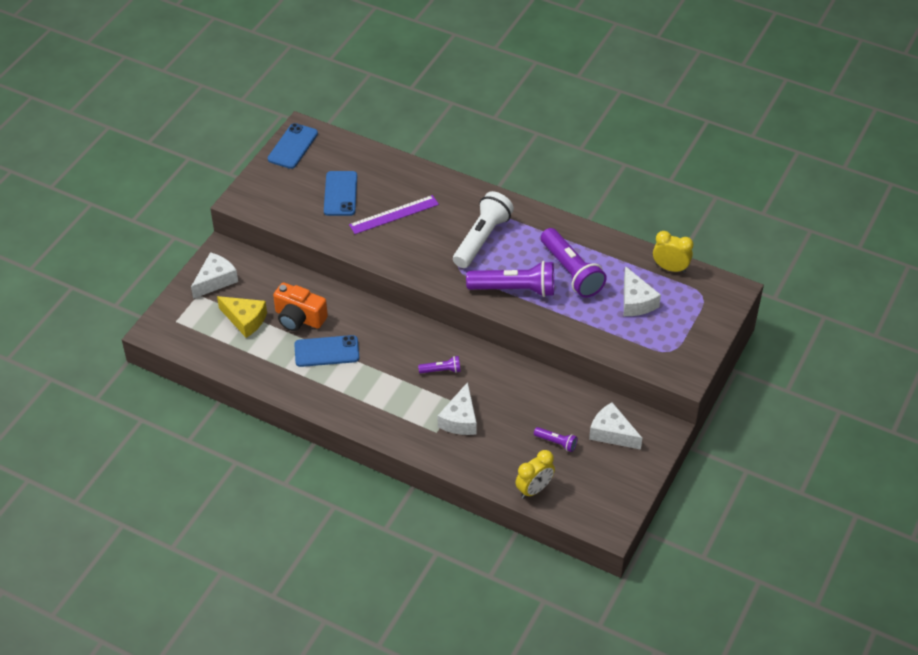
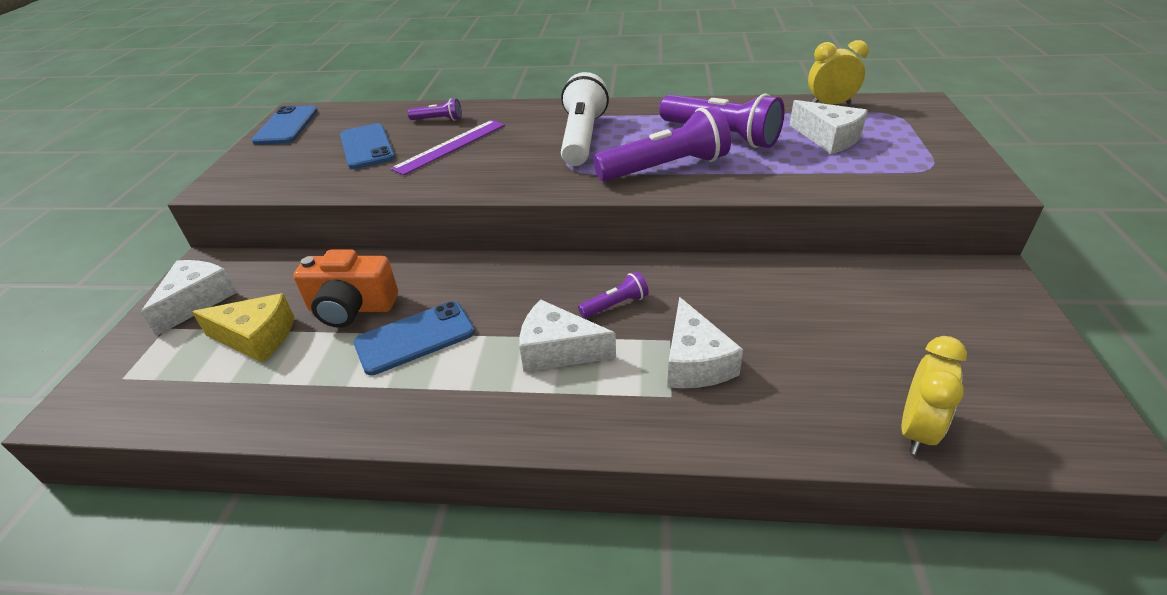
camera: 20 degrees left, 10 degrees down
(556, 442) = (872, 342): purple flashlight -> purple flashlight (438, 120)
(612, 433) = (933, 301): white cheese -> white cheese (558, 350)

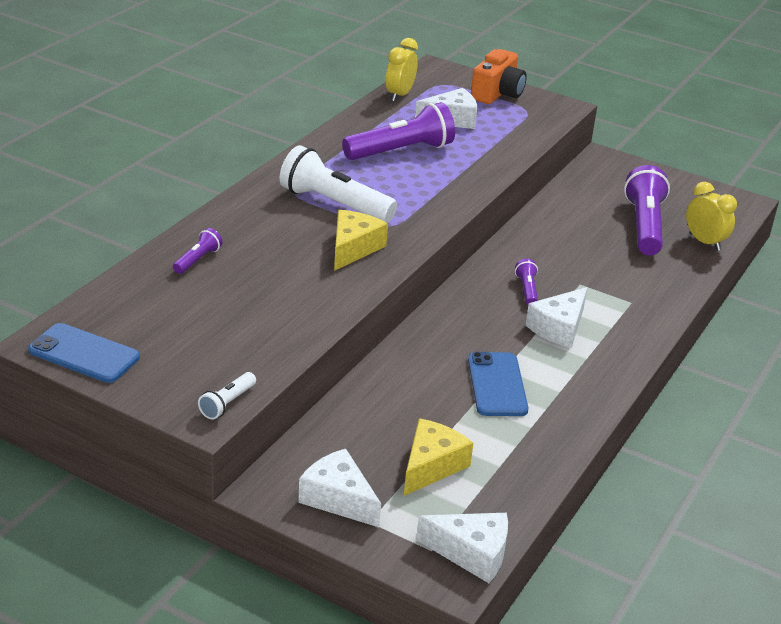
camera: 70 degrees left, 5 degrees down
(237, 188) = (227, 403): none -> white flashlight
(352, 308) = (429, 408): orange camera -> orange camera (497, 93)
(367, 147) = (215, 312): blue phone -> none
(450, 146) = (273, 267): purple ruler -> none
(514, 166) = (353, 248): none -> yellow cheese
(665, 168) = (429, 190): purple flashlight -> purple flashlight (644, 226)
(695, 362) = (608, 283): white cheese -> white cheese (472, 553)

